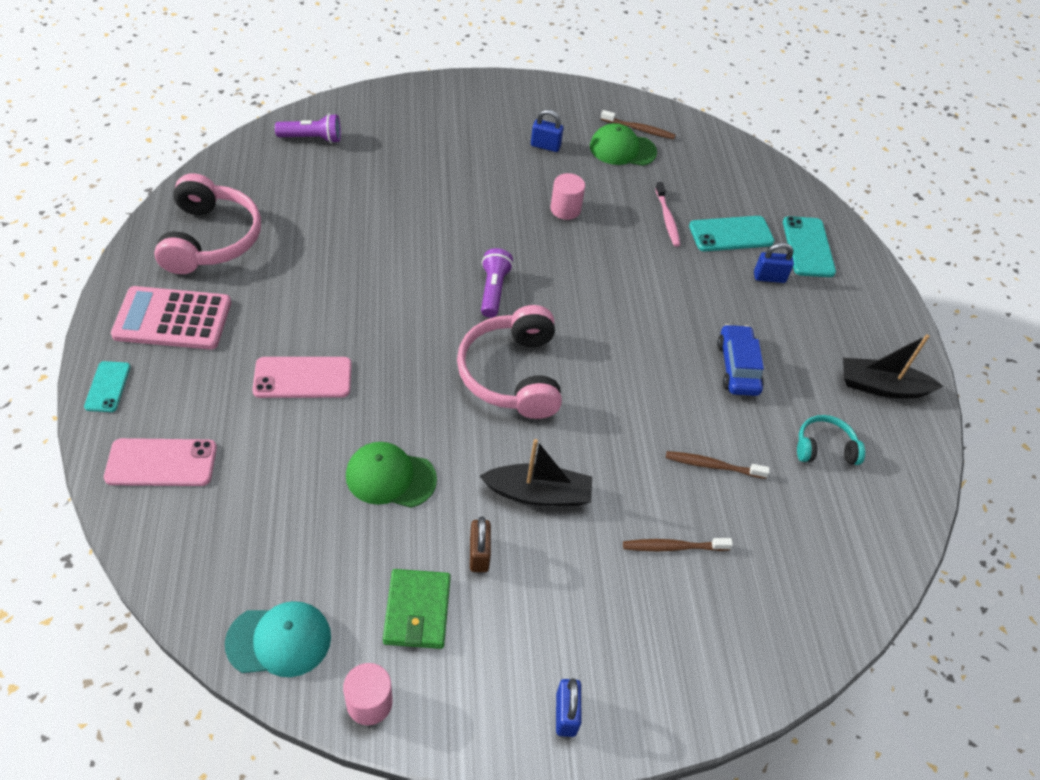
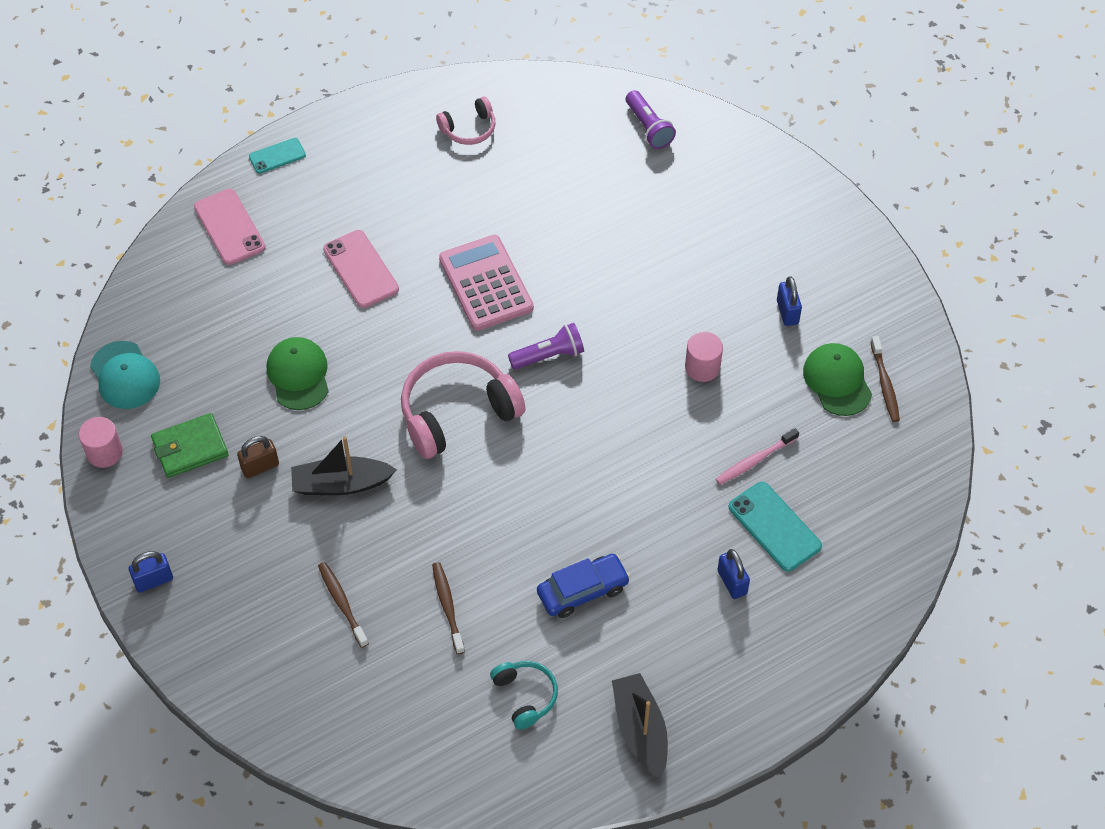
camera: 70 degrees right, 5 degrees up
(173, 319) = (366, 155): pink calculator -> pink calculator (486, 283)
(211, 239) = (469, 129): pink headphones -> pink headphones, size x0.53
(539, 493) = (341, 484): black boat -> black boat turned 105 degrees clockwise
(808, 247) = (808, 607): turquoise phone -> none

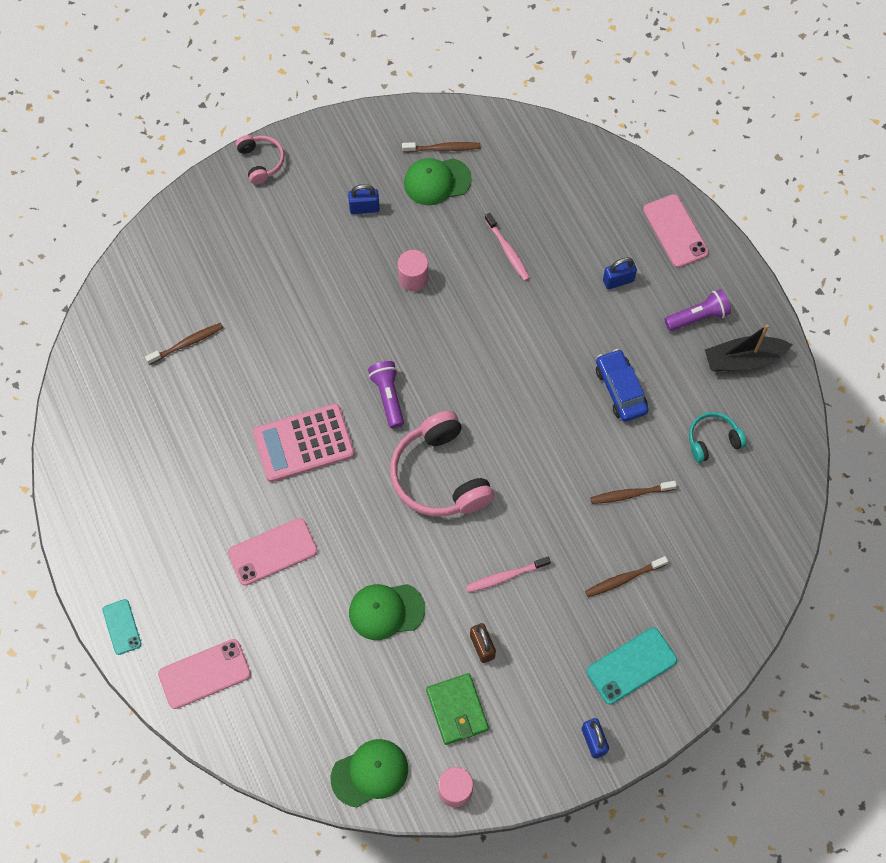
camera: 85 degrees left, 10 degrees up
(125, 375) = (370, 773): turquoise cap -> green cap
(341, 484) = (505, 576): black boat -> pink toothbrush
(469, 129) = (119, 446): pink headphones -> pink headphones (261, 162)
(592, 170) = (187, 343): none -> brown toothbrush
(648, 128) = (145, 292): purple flashlight -> purple flashlight (698, 317)
(774, 526) = (570, 244): turquoise phone -> turquoise phone (631, 665)
(814, 645) = (675, 231): none -> pink phone

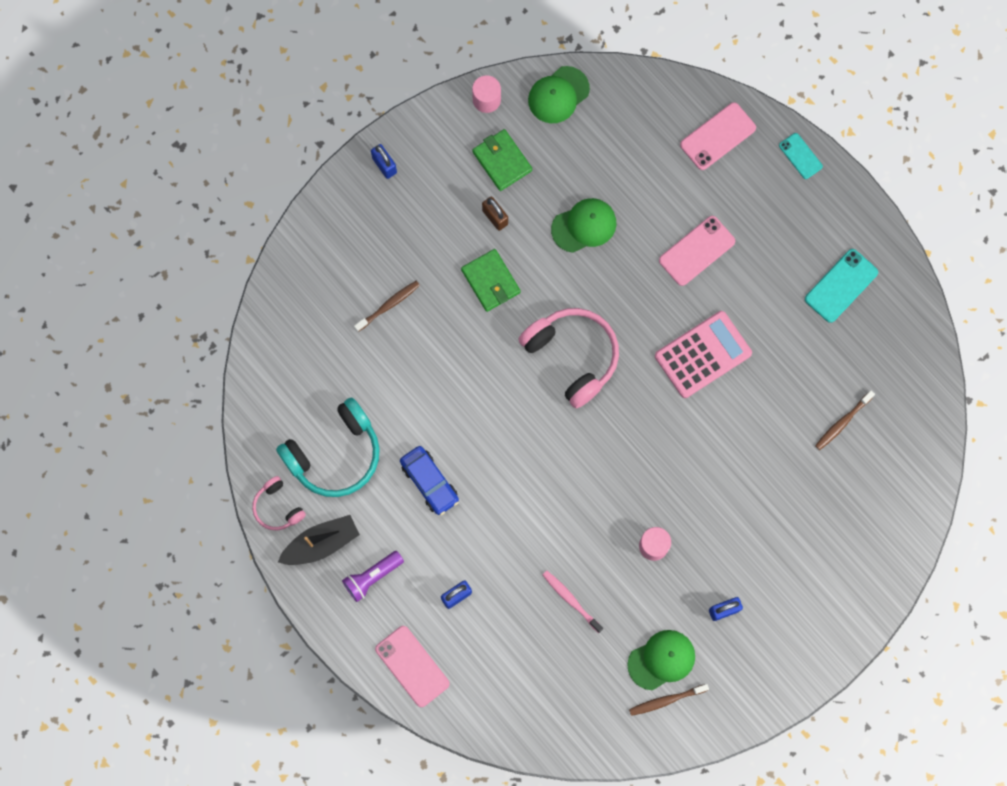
camera: 165 degrees right, 10 degrees up
(261, 162) = (843, 635): pink headphones -> pink headphones (277, 507)
(388, 397) = (641, 419): purple flashlight -> none
(505, 576) = (490, 281): pink toothbrush -> green wallet
(630, 494) = (399, 383): brown toothbrush -> none
(631, 665) = (366, 233): turquoise phone -> turquoise phone (841, 286)
(712, 440) = (335, 454): turquoise headphones -> turquoise headphones, size x1.89

